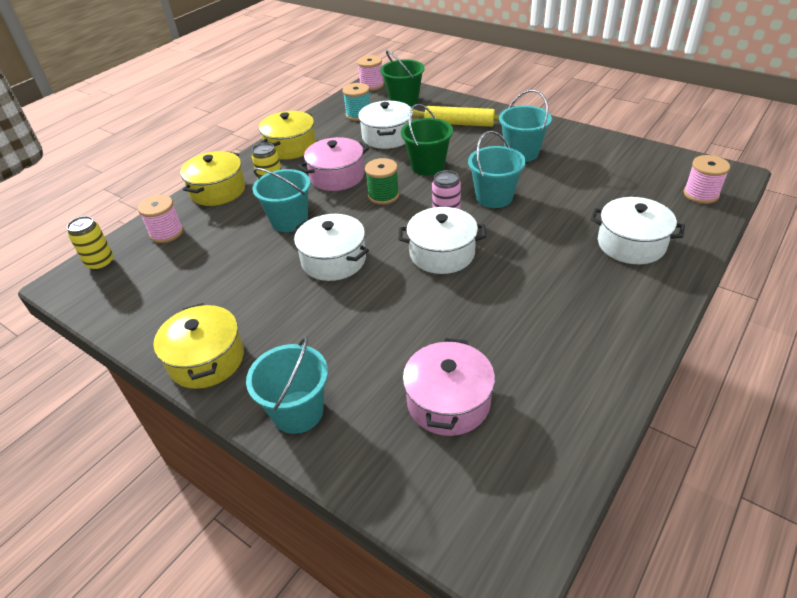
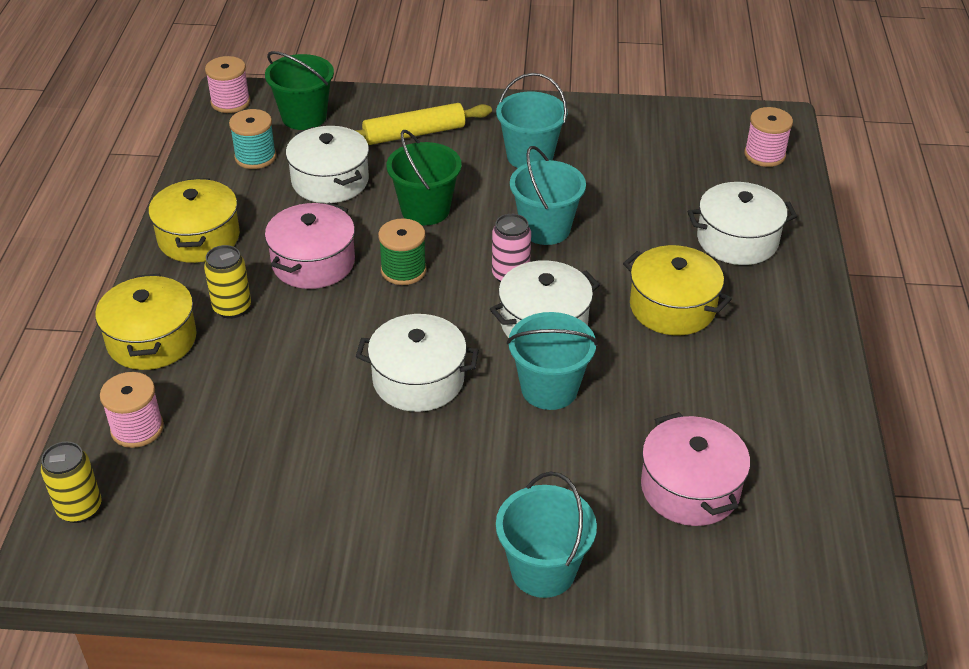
camera: 35 degrees left, 0 degrees up
(206, 360) = (376, 564): yellow pot -> yellow pot (672, 307)
(289, 221) = (306, 348): turquoise bucket -> turquoise bucket (549, 389)

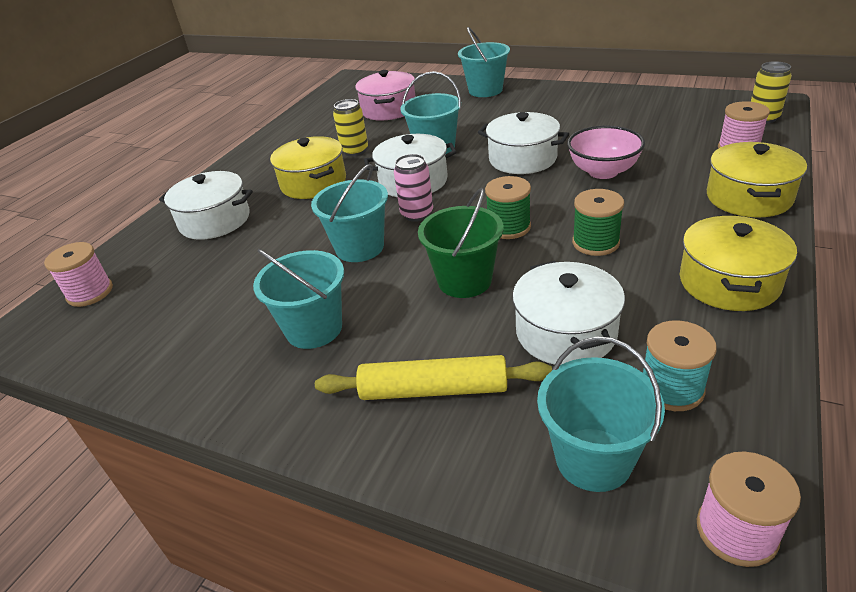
camera: 155 degrees left, 5 degrees down
(232, 308) = (676, 214): yellow can -> yellow can (355, 151)
(304, 117) = (593, 459): green bucket -> turquoise bucket
(311, 365) = (603, 171): none -> pink bowl
(313, 263) = (595, 243): pink pot -> green spool

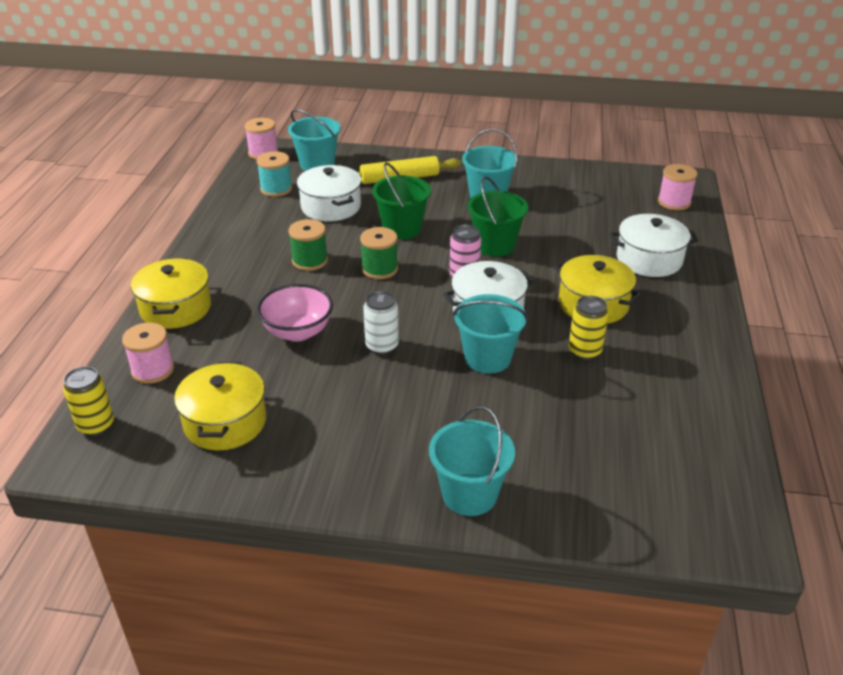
camera: 160 degrees right, 0 degrees up
(359, 247) = (495, 245): turquoise bucket -> green bucket
(389, 109) = (599, 438): pink pot -> none
(522, 159) = (382, 346): white pot -> white can
(729, 282) = (224, 240): yellow pot -> yellow pot (225, 422)

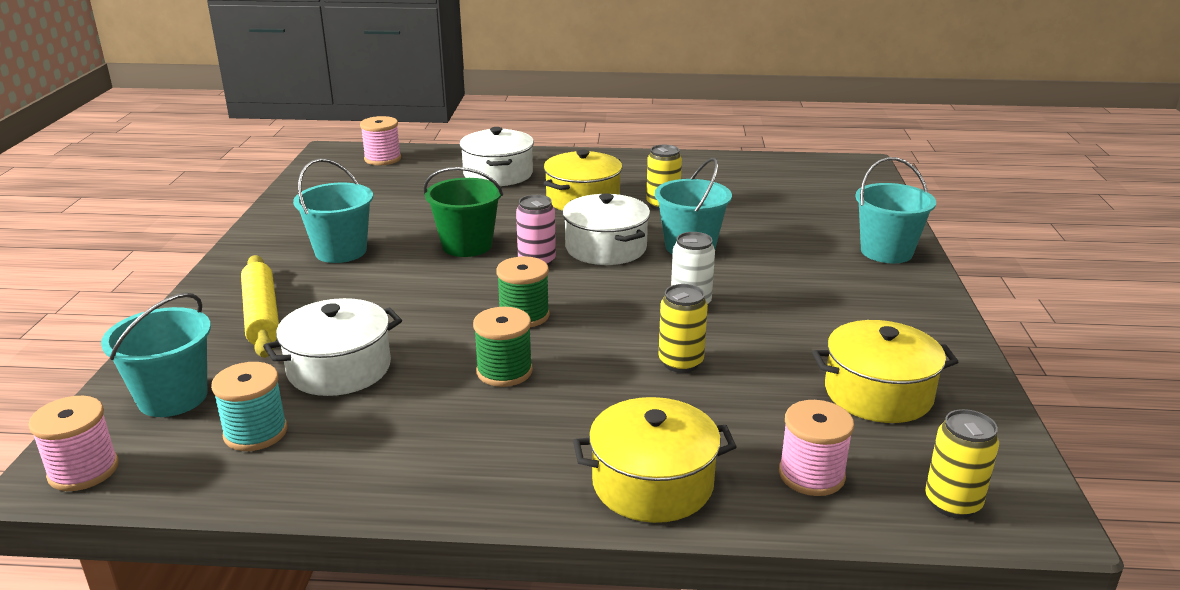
camera: 95 degrees left, 10 degrees down
(297, 332) = (680, 362): pink bowl -> yellow can
(402, 229) = (419, 305): green bucket -> none

